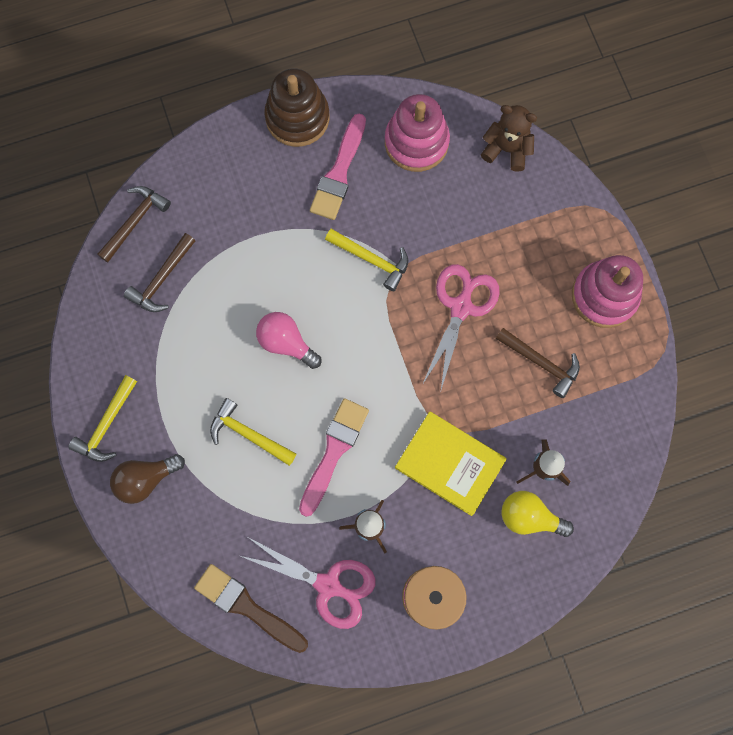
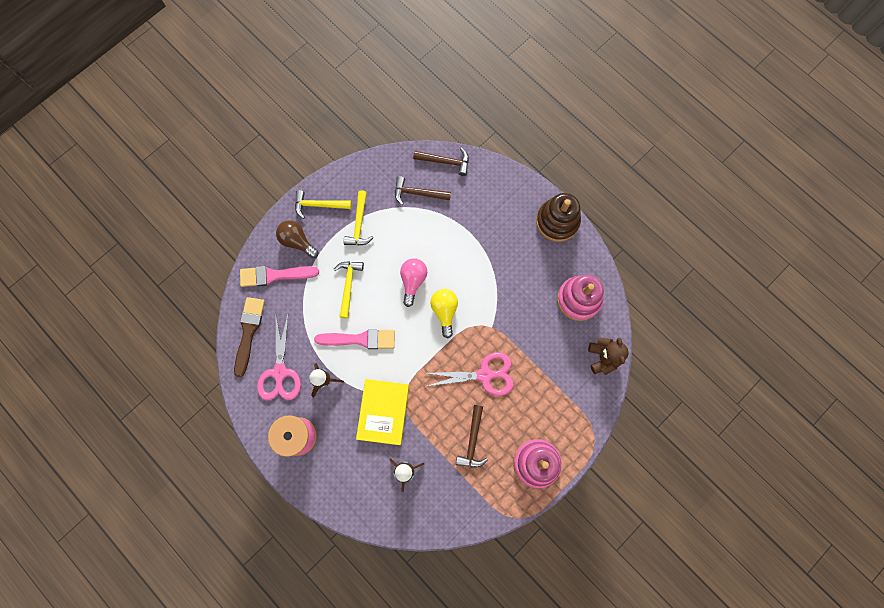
camera: 65 degrees right, 0 degrees up
(339, 172) = (534, 262): pink brush -> pink brush (275, 275)
(371, 260) = (488, 307): yellow hammer -> yellow hammer (359, 224)
(529, 517) = (371, 475): yellow light bulb -> yellow light bulb (444, 311)

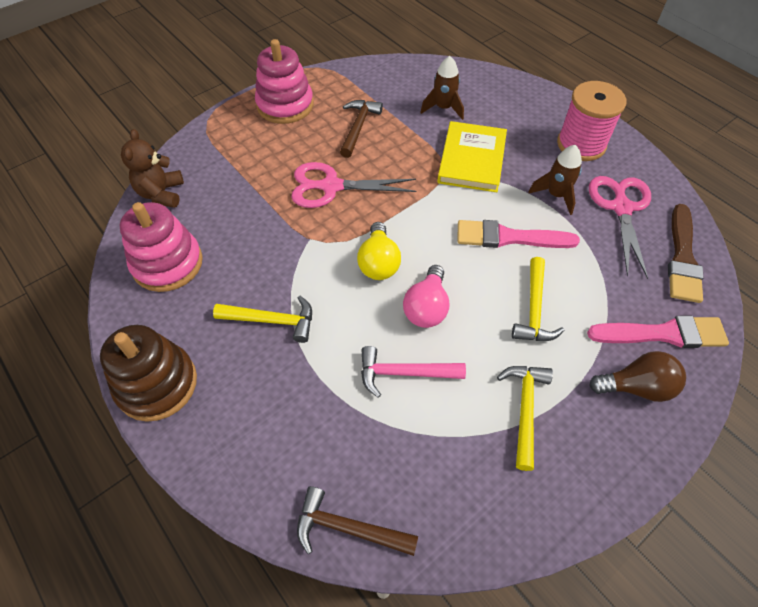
camera: 175 degrees left, 20 degrees down
(297, 241) = (636, 387): brown light bulb -> brown light bulb turned 45 degrees counterclockwise
(319, 205) = (608, 453): yellow hammer -> yellow hammer (272, 320)
(418, 193) = (410, 461): brown hammer -> none
(424, 239) = (404, 373): none -> pink hammer

